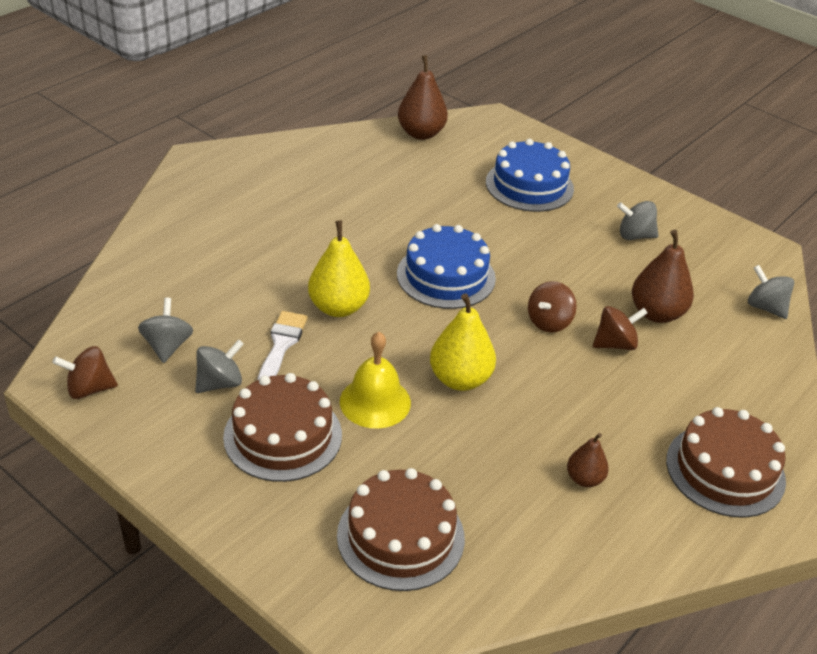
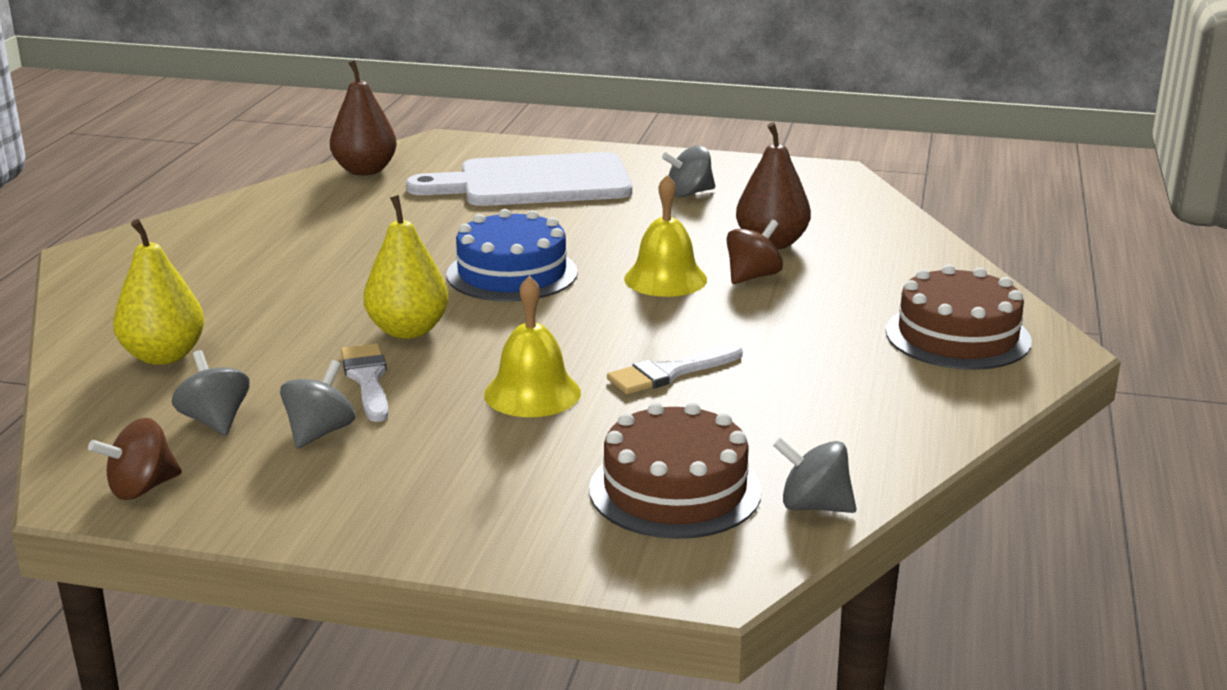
camera: 25 degrees left, 15 degrees down
(283, 436) = (448, 453): brown cake -> none
(460, 379) = (613, 348): yellow pear -> yellow pear (164, 356)
(480, 420) = (669, 373): none -> white brush
(529, 185) = (535, 182): blue cake -> white cutting board
(549, 322) = (665, 279): brown spinning top -> yellow bell
(584, 479) = (827, 384): brown pear -> none
(765, 307) = (874, 212): grey spinning top -> grey spinning top (813, 506)

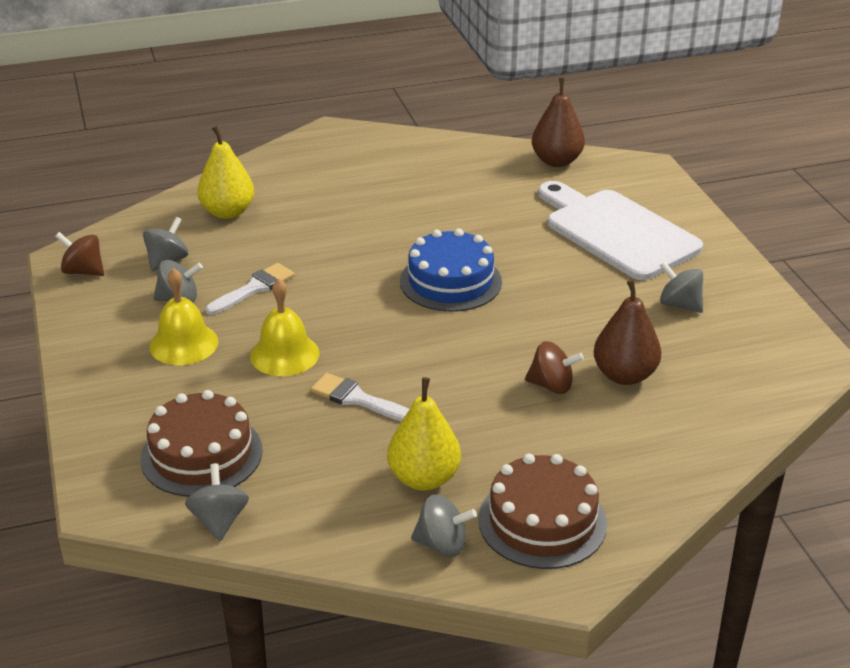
camera: 60 degrees right, 10 degrees up
(408, 330) = (330, 276): yellow pear -> yellow pear (424, 478)
(665, 279) = (506, 347): yellow bell -> yellow bell (183, 344)
(955, 391) = (442, 544): none -> grey spinning top

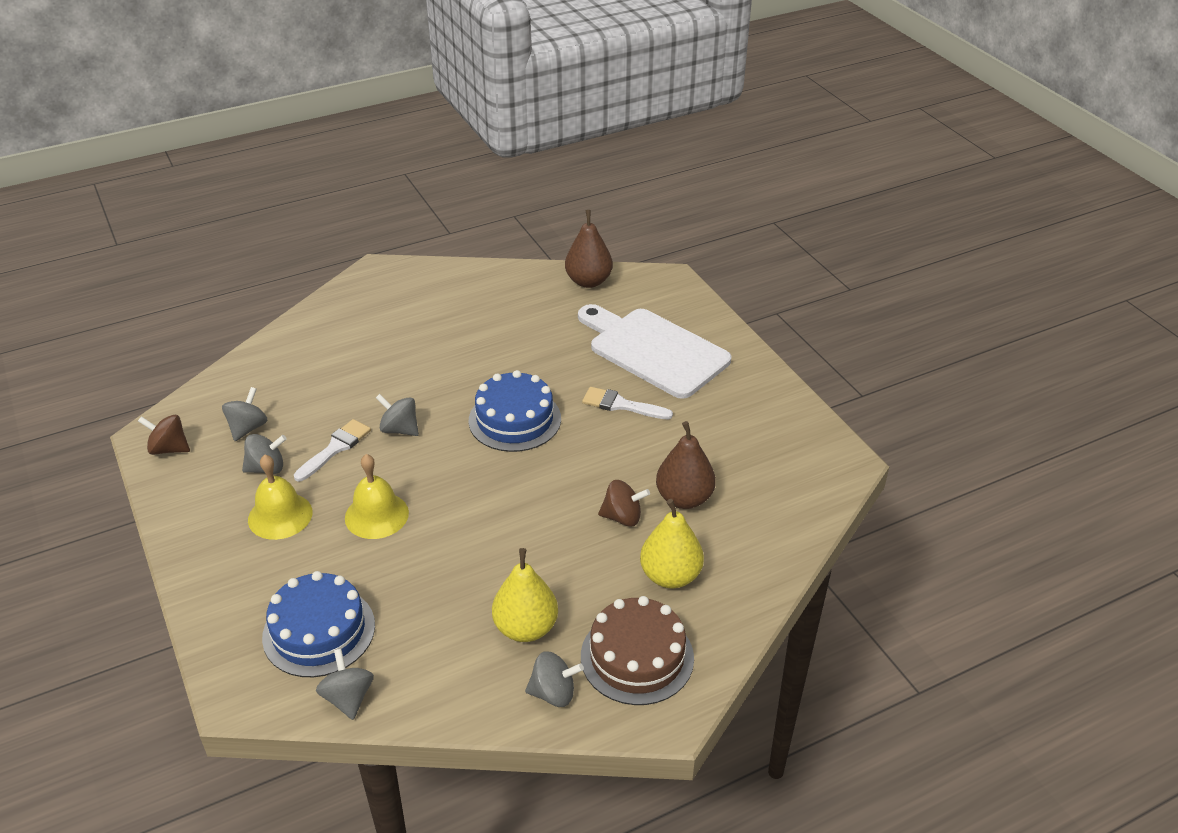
camera: 10 degrees left, 5 degrees up
(201, 454) = (319, 631): brown cake -> blue cake
(228, 212) = (295, 368): yellow pear -> yellow pear (670, 576)
(358, 399) = (452, 554): white brush -> white brush (621, 405)
(679, 304) = (720, 420): grey spinning top -> grey spinning top (399, 429)

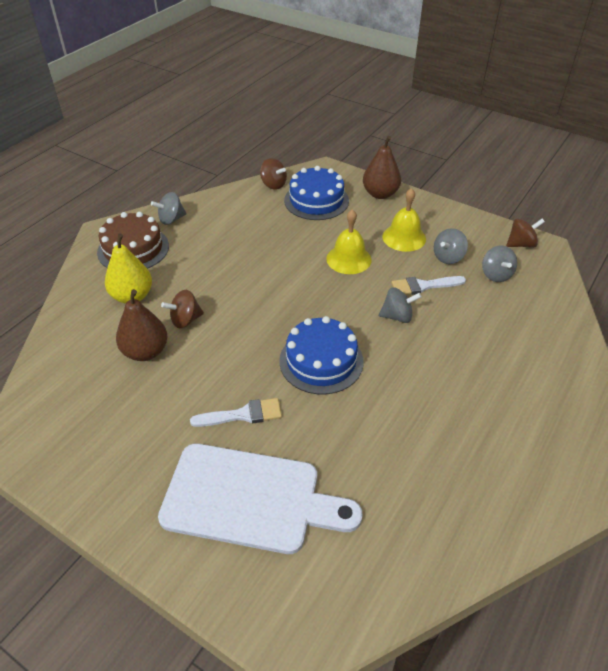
camera: 150 degrees right, 5 degrees up
(335, 448) = (423, 286): white brush -> white brush turned 75 degrees clockwise
(348, 698) = (273, 185): grey spinning top -> brown spinning top
(526, 628) = (207, 239): yellow pear -> none
(588, 281) = (392, 580): brown pear -> brown pear (380, 194)

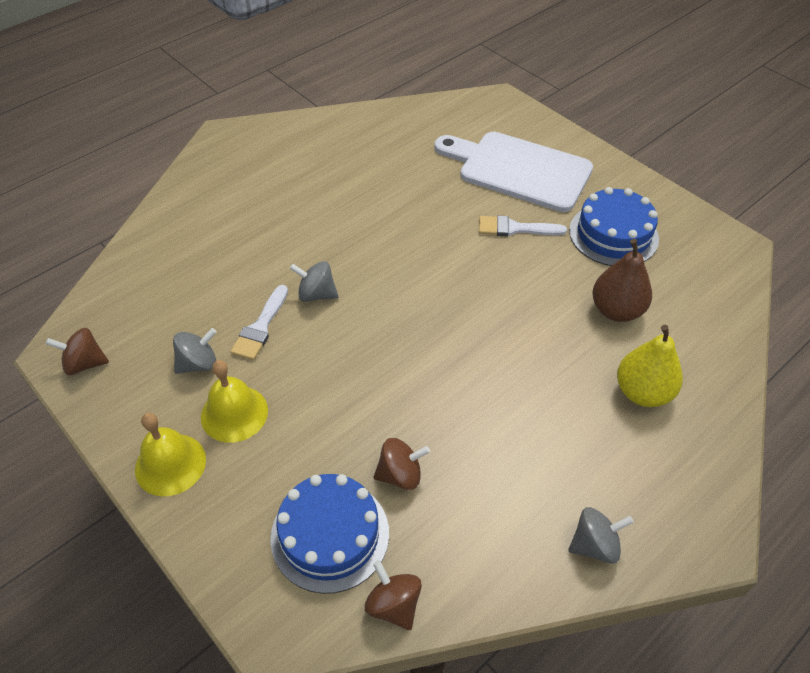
camera: 165 degrees left, 5 degrees up
(133, 249) = (654, 485): brown cake -> none
(185, 320) = (570, 341): brown spinning top -> brown spinning top (400, 474)
(321, 361) = (423, 262): blue cake -> blue cake (613, 234)
(348, 259) = (333, 391): yellow bell -> yellow bell (170, 464)
(380, 194) = (212, 525): brown pear -> none
(423, 286) = (260, 327): white brush -> white brush turned 105 degrees clockwise
(496, 275) = (160, 324): grey spinning top -> none

